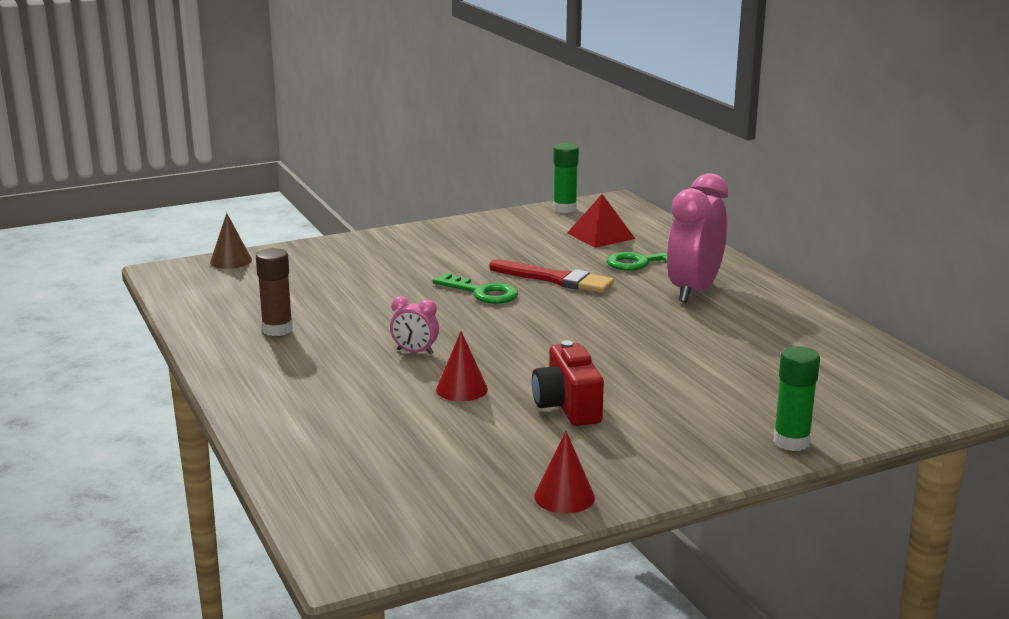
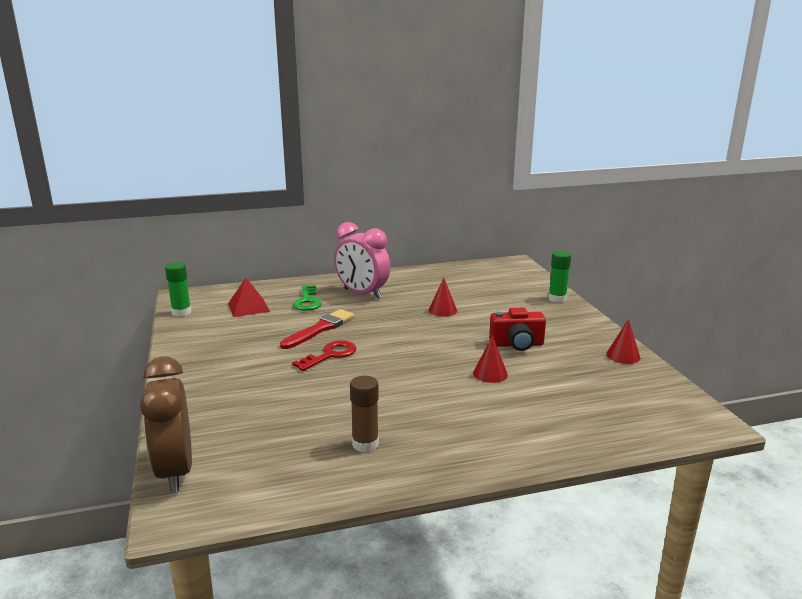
camera: 80 degrees left, 0 degrees up
(231, 261) = (175, 471): brown cone -> brown clock
(415, 352) = (427, 386): pink clock -> none
(482, 293) = (330, 355): green key -> red key
(668, 348) = (442, 310): none -> red cone

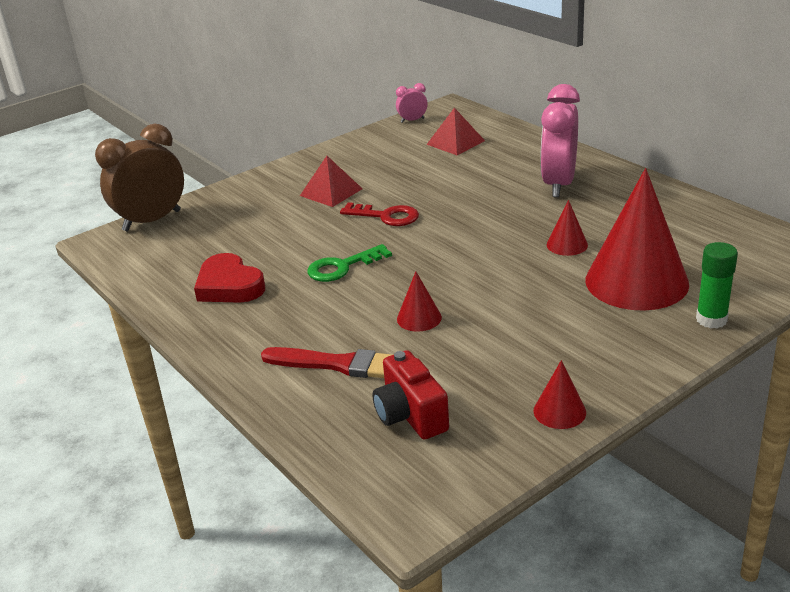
camera: 70 degrees right, 10 degrees up
(181, 312) = (412, 120): green glue stick -> pink clock
(256, 368) = (331, 192): none -> red pyramid
(307, 301) = (502, 163): green key -> green key (342, 267)
(320, 329) = (440, 192): red brush -> red brush (338, 364)
(365, 444) = (229, 286): brown glue stick -> red heart
(503, 304) = (636, 281): none -> red cone
(517, 344) = (516, 319): red camera -> red camera (410, 415)

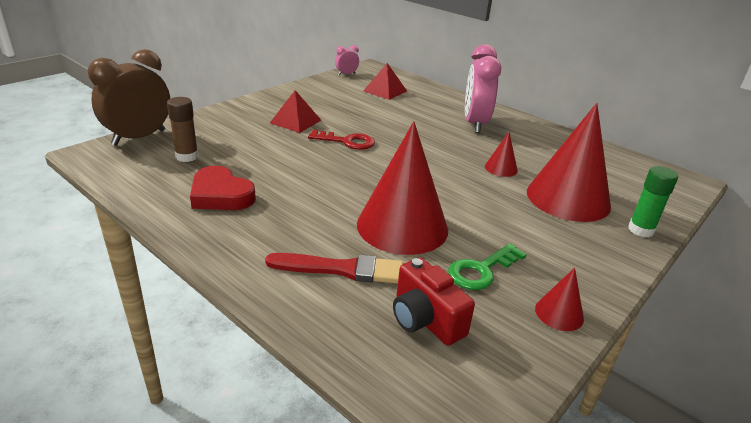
camera: 15 degrees left, 0 degrees up
(200, 242) = (187, 156): none -> brown glue stick
(342, 267) = (321, 181): green key -> green key (481, 270)
(419, 318) = (402, 226): red cone -> red cone, size x2.31

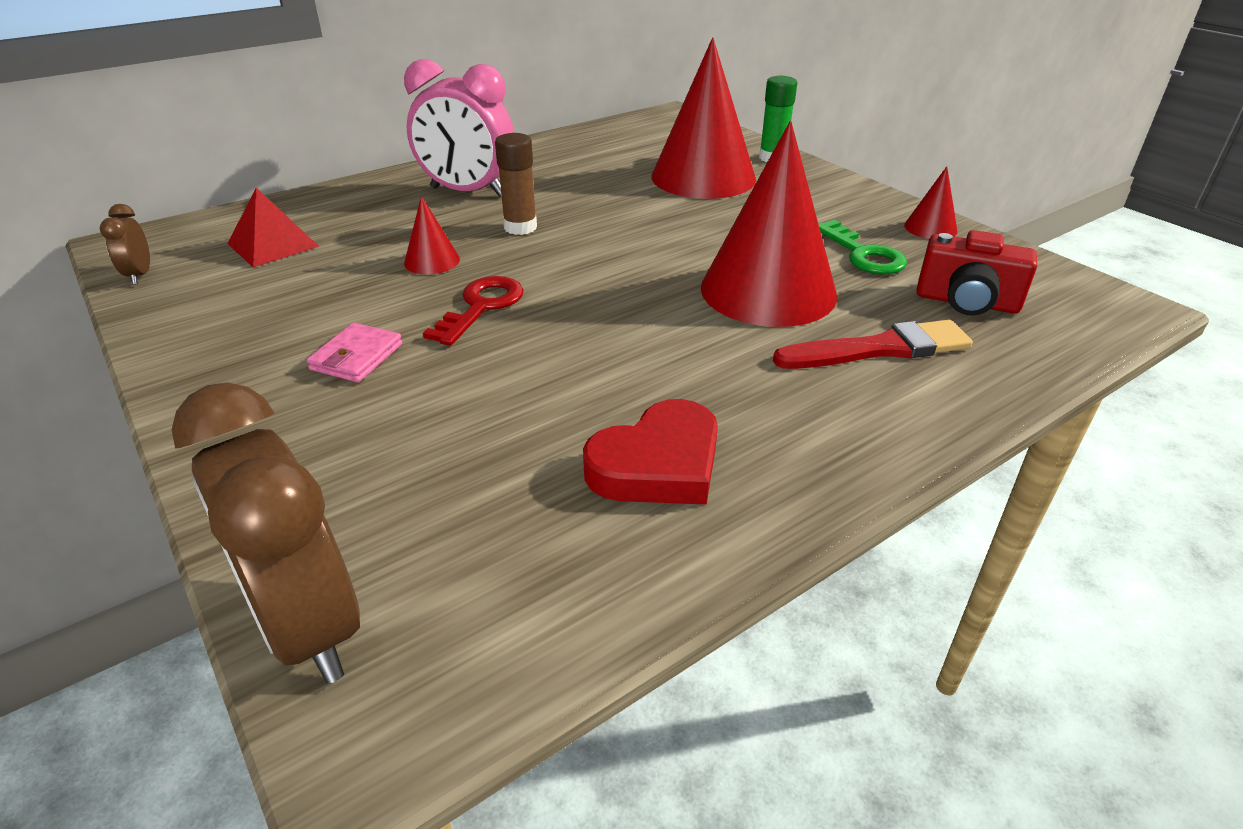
camera: 75 degrees left, 5 degrees up
(187, 156) = (467, 520): brown glue stick -> brown glue stick (520, 227)
(295, 121) = (356, 357): red pyramid -> pink wallet
(341, 269) = (879, 349): red brush -> red brush turned 60 degrees clockwise
(346, 74) = (140, 275): pink clock -> brown clock
(425, 320) = (966, 302): red camera -> red camera turned 45 degrees clockwise
(501, 168) = (618, 200): red cone -> red cone (432, 261)

